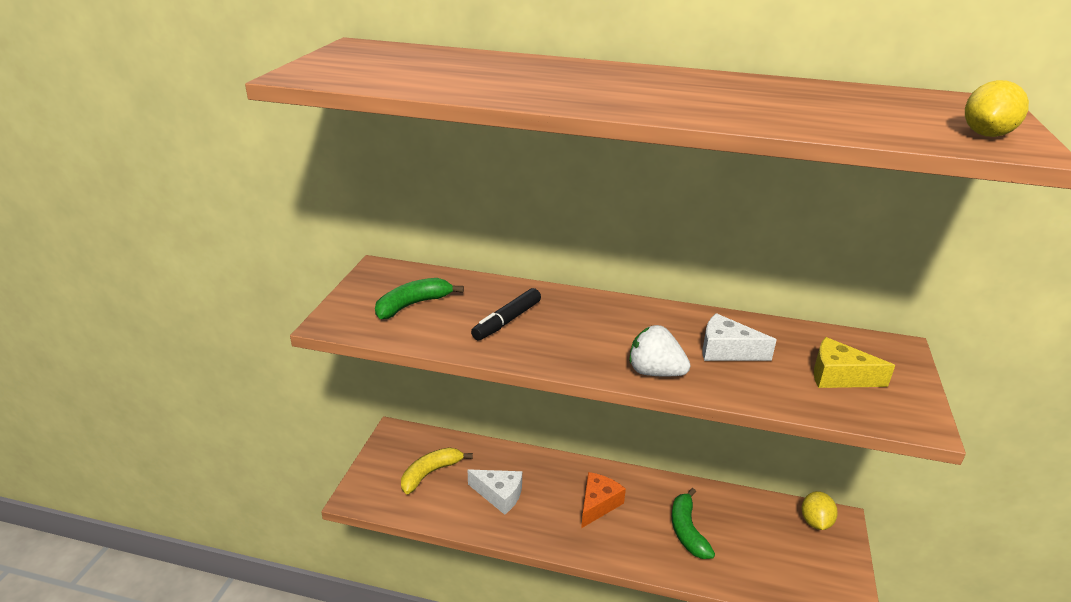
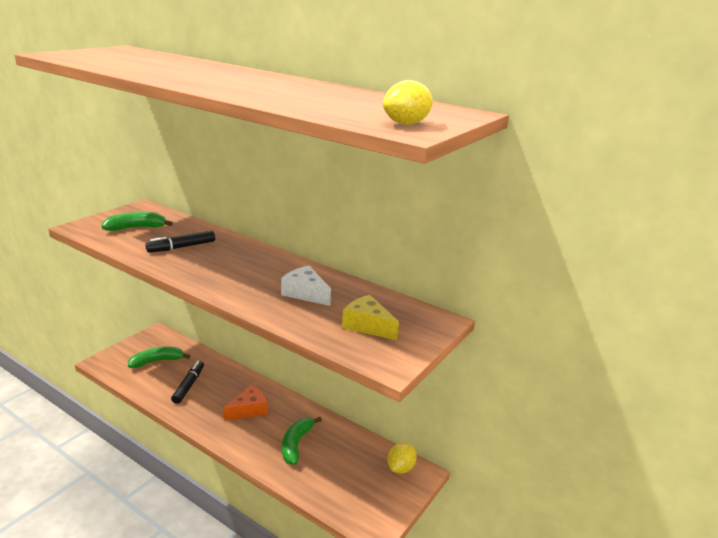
camera: 20 degrees right, 5 degrees down
(430, 473) = (157, 361): yellow banana -> green banana
(499, 495) = (188, 385): white cheese -> black marker
(655, 372) = (238, 293): white strawberry -> none

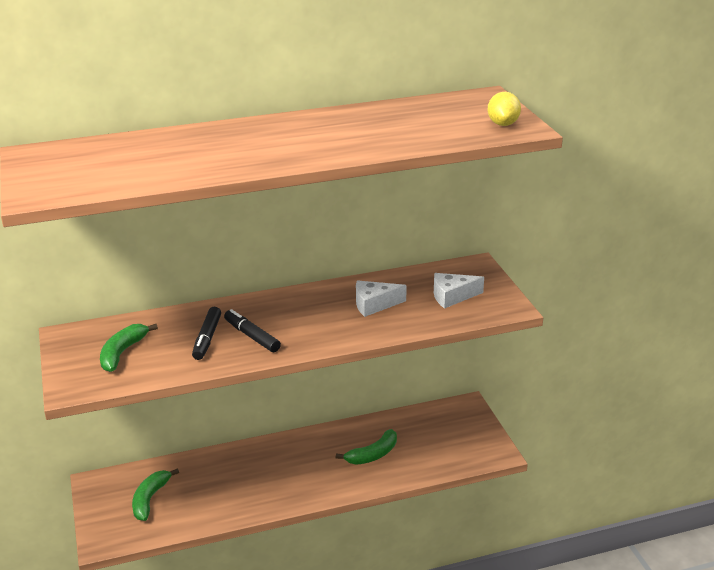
camera: 50 degrees left, 5 degrees up
(188, 385) = (219, 490): black marker -> black marker (252, 336)
(249, 410) = (299, 464): orange cheese -> none
(296, 444) = (373, 454): green banana -> green banana turned 90 degrees counterclockwise
(367, 325) = (452, 296): yellow cheese -> white cheese
(400, 468) = (453, 412): yellow lemon -> none

